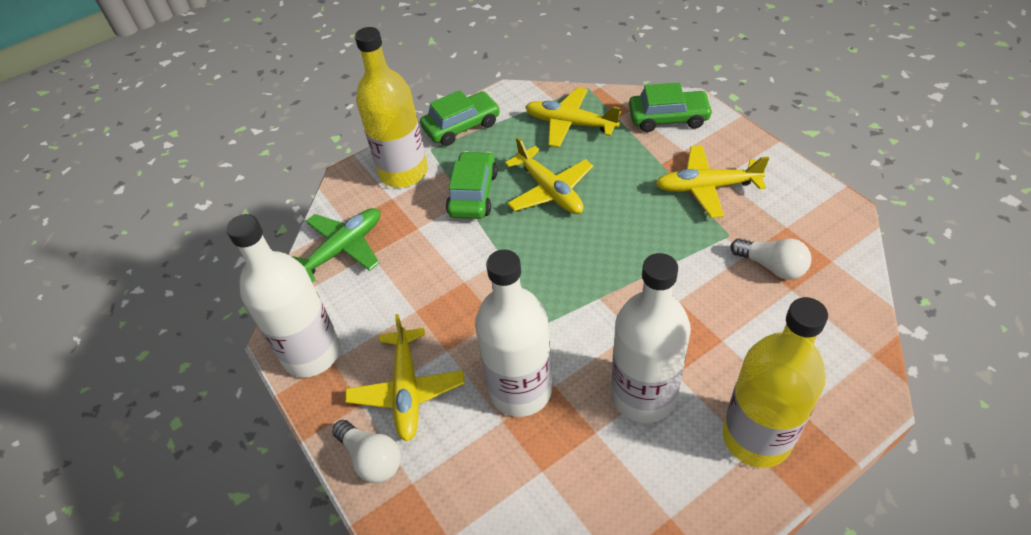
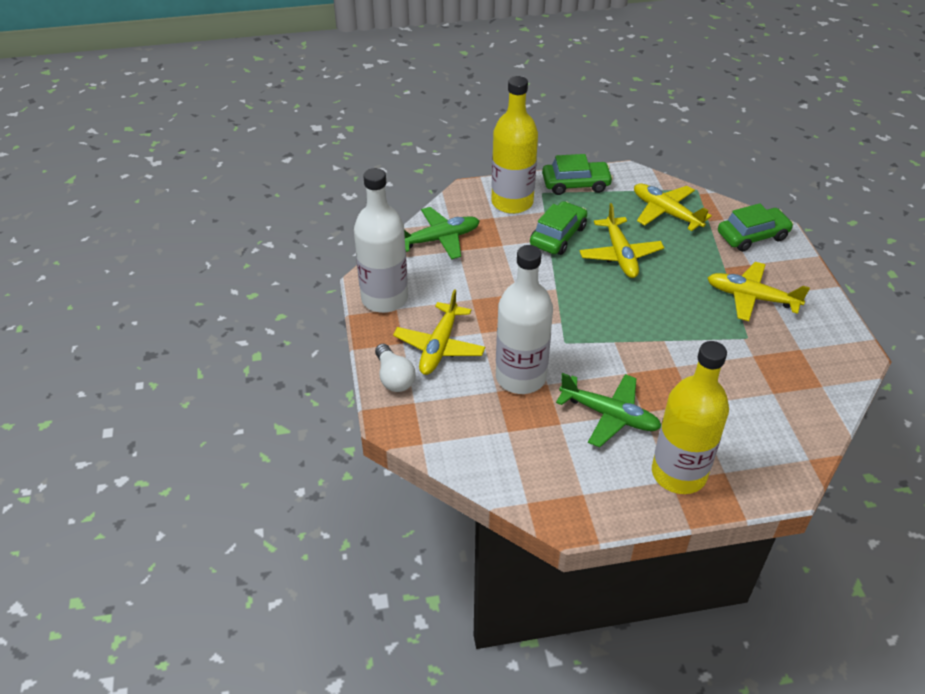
camera: 20 degrees right, 5 degrees down
(643, 395) = (609, 415): white bottle -> green plane
(668, 118) = (752, 236): green car -> green car turned 45 degrees counterclockwise
(772, 266) = (768, 371): white light bulb -> none

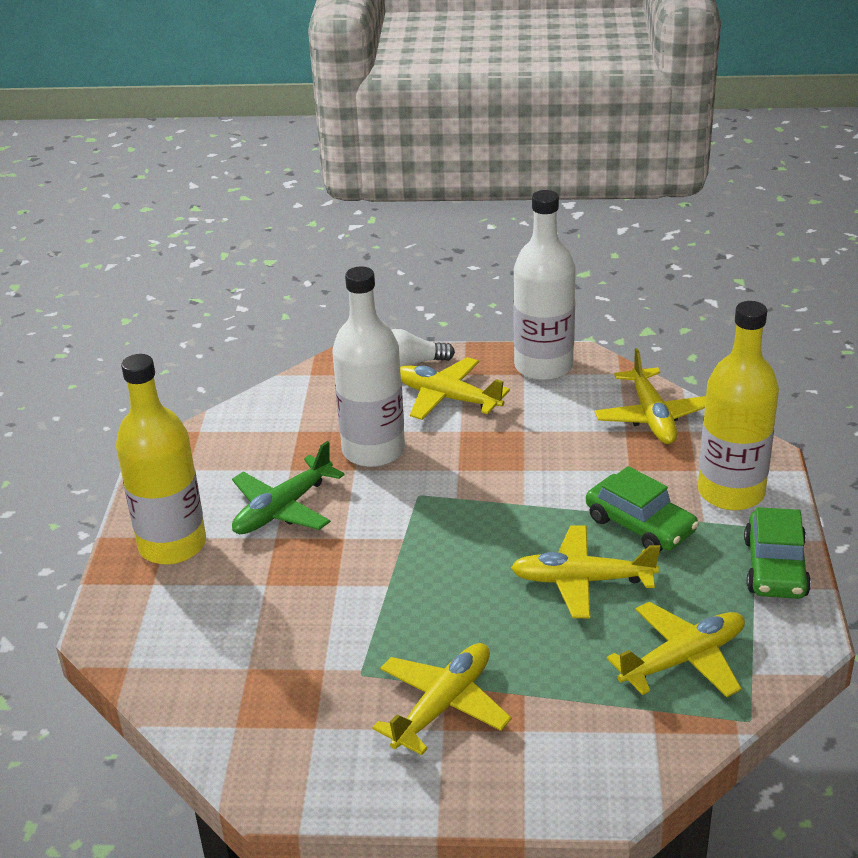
camera: 105 degrees right, 10 degrees down
(439, 239) = (652, 417): green plane -> yellow plane
(752, 236) = (598, 757): green car -> none

